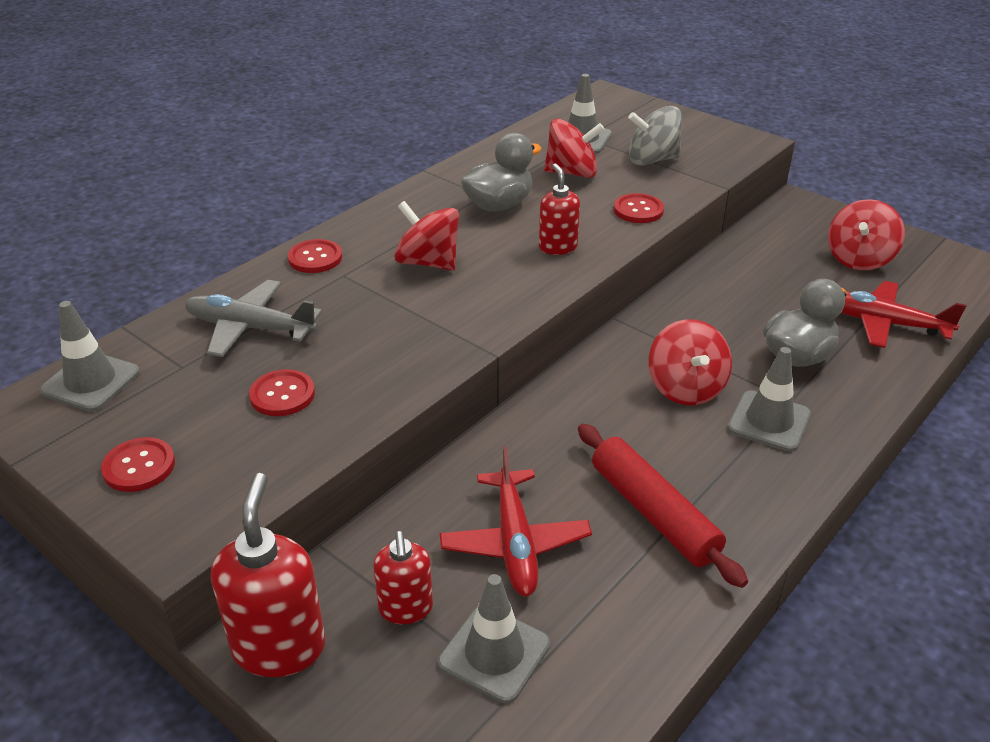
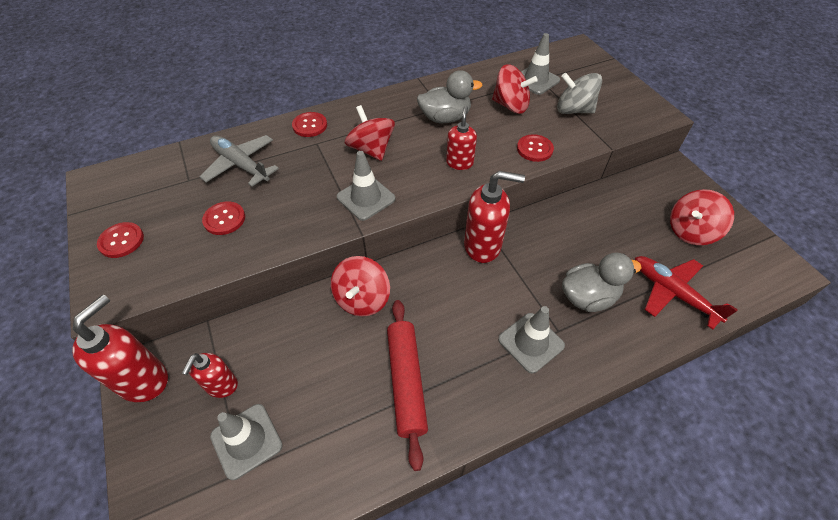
camera: 25 degrees right, 15 degrees up
(91, 382) = (139, 174): grey traffic cone -> grey traffic cone (366, 198)
(515, 542) = (310, 366): red plane -> none
(635, 342) = (483, 246): none -> red soap dispenser
(686, 388) = (492, 293): red spinning top -> red spinning top (362, 299)

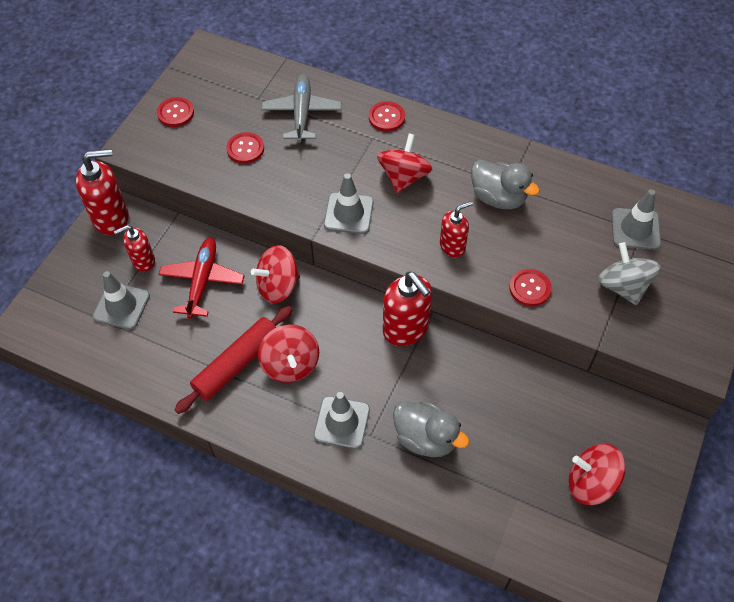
camera: 50 degrees right, 5 degrees up
(510, 105) = (571, 233): red spinning top -> red spinning top (290, 364)
(672, 293) = (493, 502): red plane -> red plane (202, 281)

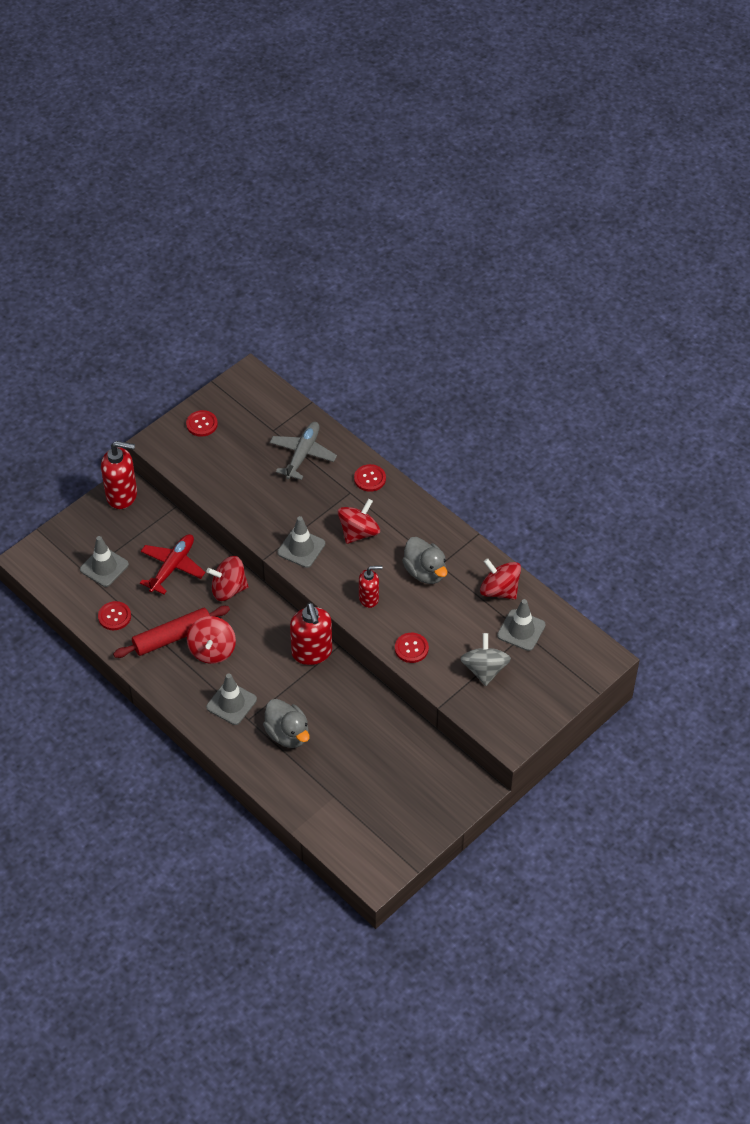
camera: 20 degrees right, 5 degrees down
(143, 261) = (133, 537): red soap dispenser -> none
(245, 149) = (244, 471): red button -> red button (114, 616)
(591, 483) = (393, 804): red spinning top -> red spinning top (499, 590)

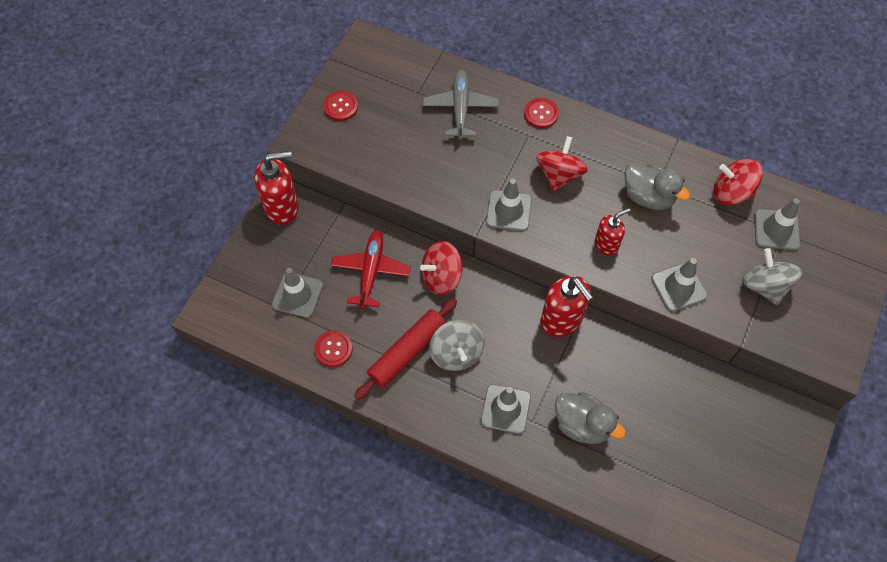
camera: 20 degrees left, 10 degrees up
(212, 650) = (456, 353): red spinning top -> grey spinning top
(411, 648) = (679, 287): red button -> grey traffic cone

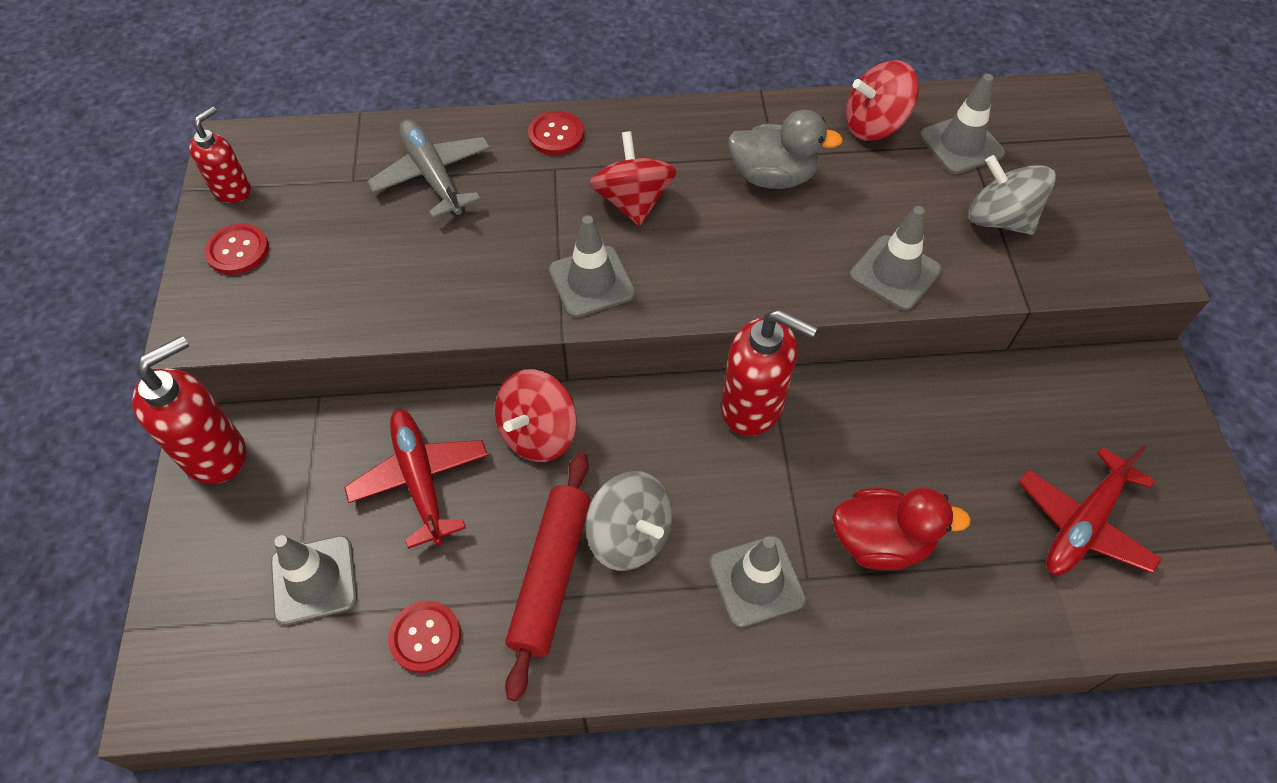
camera: 30 degrees left, 5 degrees down
(582, 425) = (881, 541): grey duck -> red duck
(606, 244) = (760, 263): red soap dispenser -> red soap dispenser (232, 190)
(700, 475) = (1083, 523): none -> red plane

